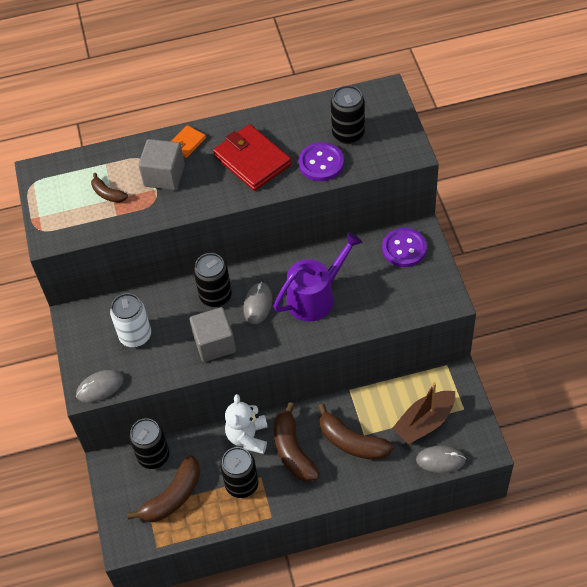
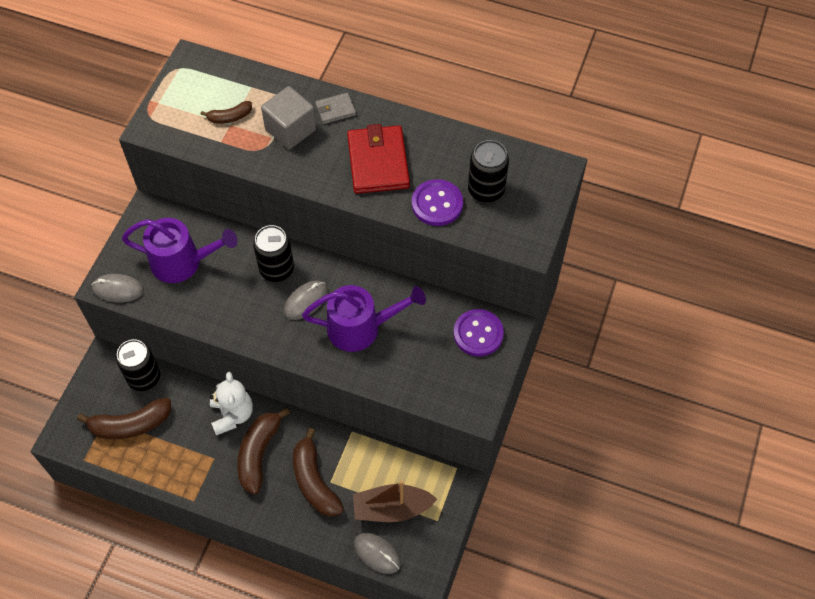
camera: 30 degrees right, 5 degrees up
(108, 194) = (230, 117): brown banana -> brown banana turned 90 degrees counterclockwise
(135, 336) = (182, 262): white can -> purple watering can
(187, 143) = (335, 110): orange wallet -> grey wallet
(214, 343) = (240, 313): grey cube -> none
(242, 485) = (193, 454): black can -> none
(248, 437) = (232, 415): white teddy bear -> white teddy bear turned 135 degrees clockwise

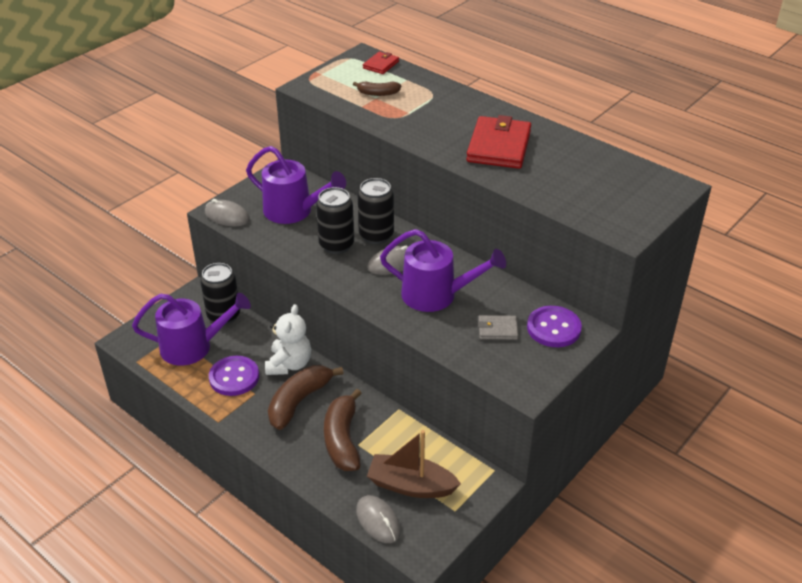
camera: 20 degrees right, 20 degrees down
(131, 424) = (193, 347): brown banana -> purple watering can
(215, 71) = (381, 65): none -> red wallet
(290, 129) = (428, 111): grey cube -> none
(335, 110) = (475, 107): grey wallet -> grey wallet (497, 329)
(437, 204) = (543, 185): purple button -> purple button (234, 377)
(486, 190) = (597, 186): black can -> black can (336, 245)

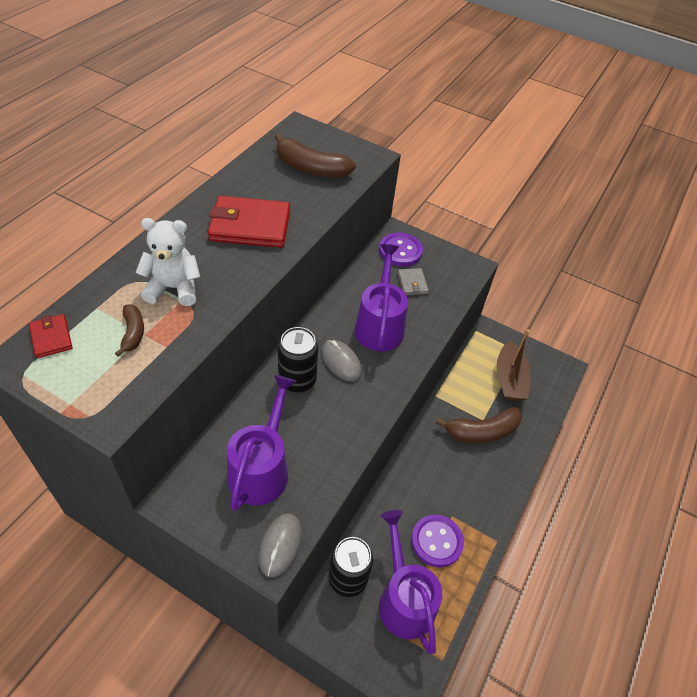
camera: 105 degrees left, 10 degrees up
(289, 364) = (406, 492): white teddy bear -> white teddy bear (173, 288)
(299, 402) = (451, 474): brown banana -> brown banana (311, 168)
(336, 245) = (320, 414): black can -> none
(378, 521) = (548, 396): grey mouse -> none
(381, 65) = (51, 338): red wallet -> red wallet turned 45 degrees clockwise

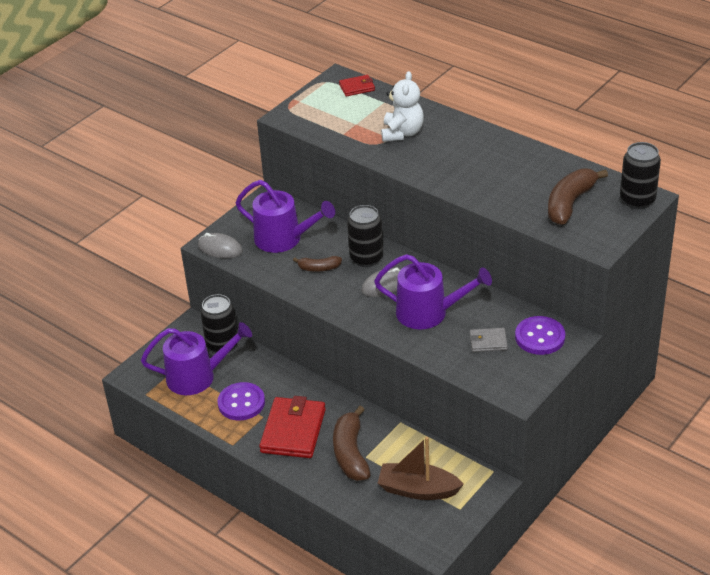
camera: 105 degrees right, 10 degrees down
(133, 333) = (357, 119): brown banana -> brown banana (319, 268)
(250, 226) = (478, 168): red wallet -> red wallet (293, 431)
(304, 131) = (637, 200): none -> black can

